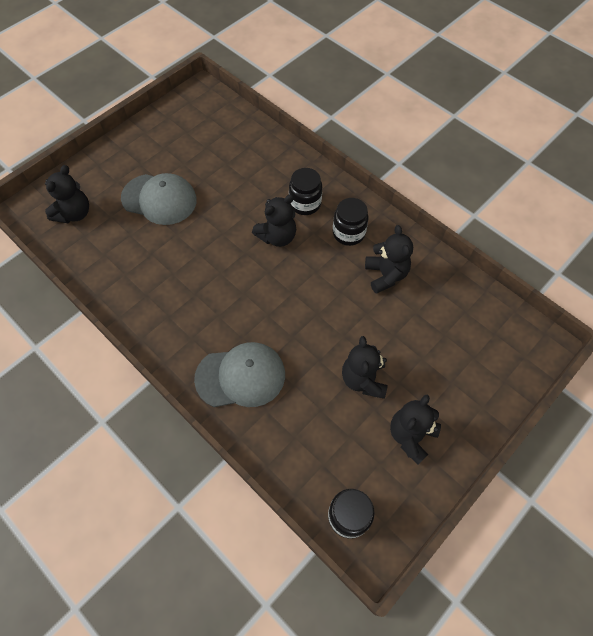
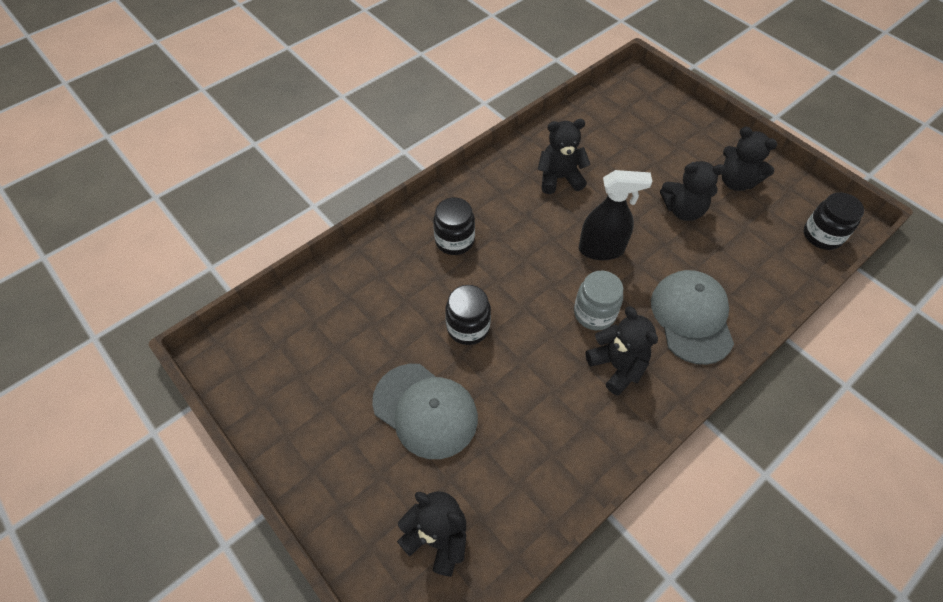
camera: 85 degrees left, 5 degrees down
(159, 199) = (425, 410): grey cap -> grey cap turned 105 degrees clockwise
(241, 301) = (594, 313): none -> grey jar
(277, 236) = (502, 272): black teddy bear -> black teddy bear (617, 366)
(307, 308) = (601, 249): none -> black spray bottle
(348, 233) = (502, 203): black jar -> black jar (468, 327)

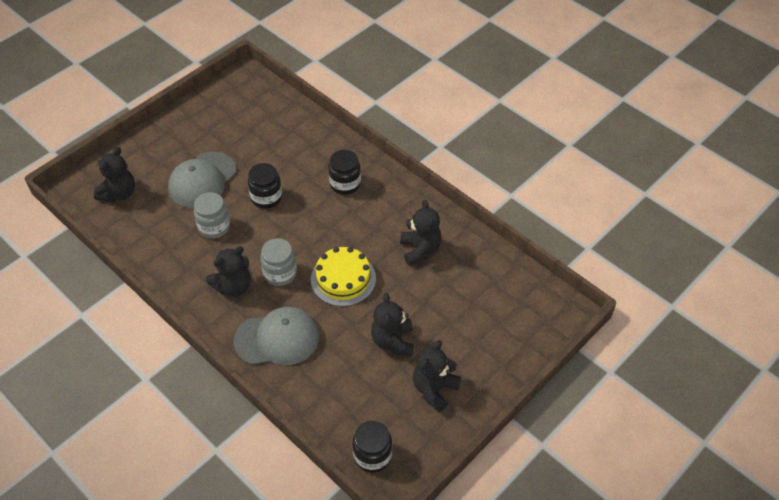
camera: 85 degrees right, 5 degrees down
(515, 392) = (214, 227): none -> grey jar
(601, 249) = (343, 279): black spray bottle -> yellow cake

